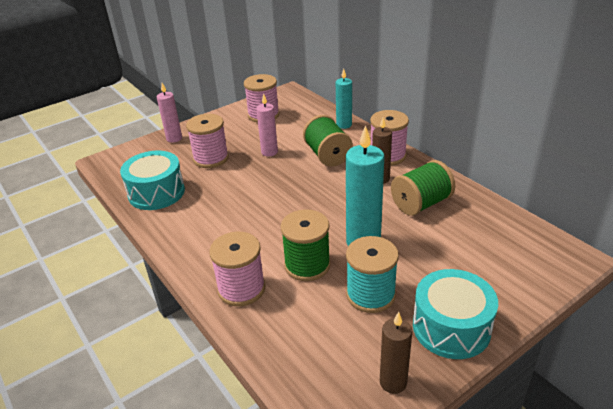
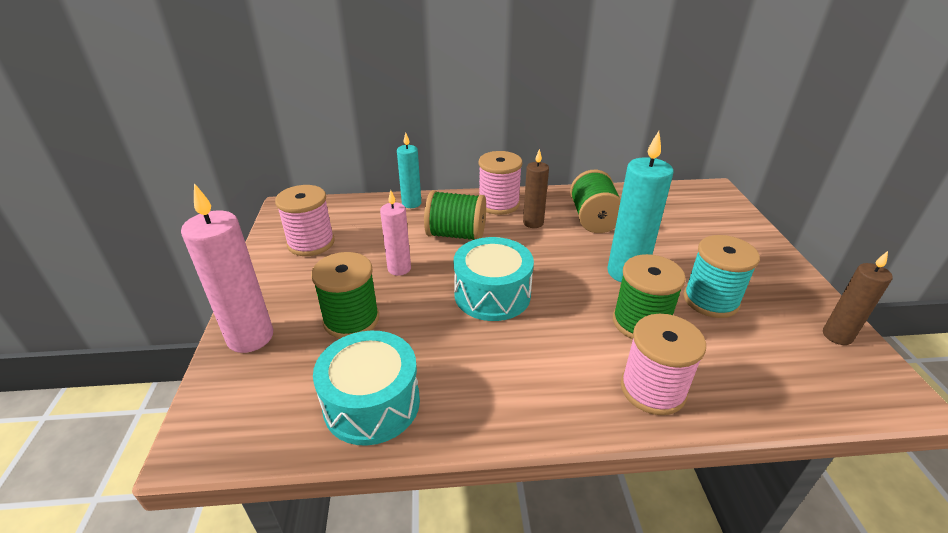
camera: 60 degrees left, 0 degrees up
(174, 138) = (250, 337): pink candle -> pink candle, size x1.64
(211, 158) = (351, 319): pink spool -> green spool
(451, 327) = (774, 276): turquoise drum -> turquoise drum (492, 294)

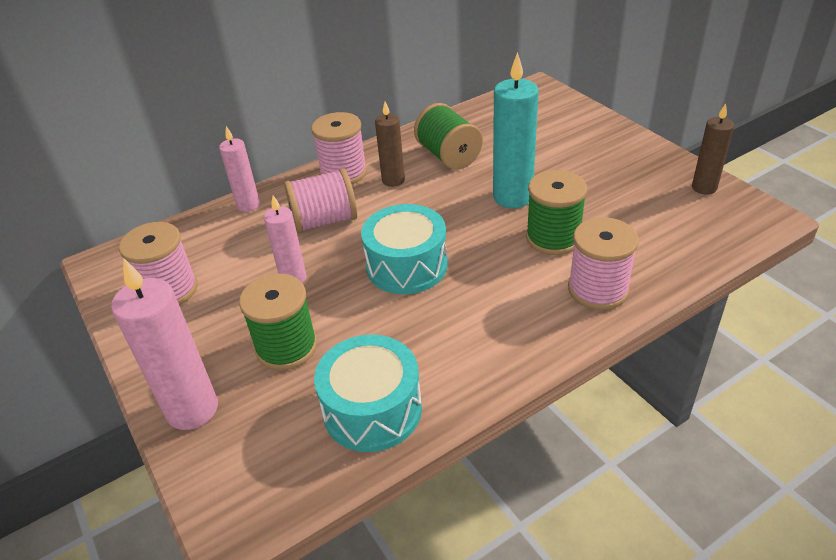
camera: 25 degrees left, 5 degrees up
(411, 203) = (248, 205): turquoise candle -> pink candle
(456, 234) = (324, 221): green spool -> pink spool
(710, 300) = (596, 195): turquoise spool -> none

